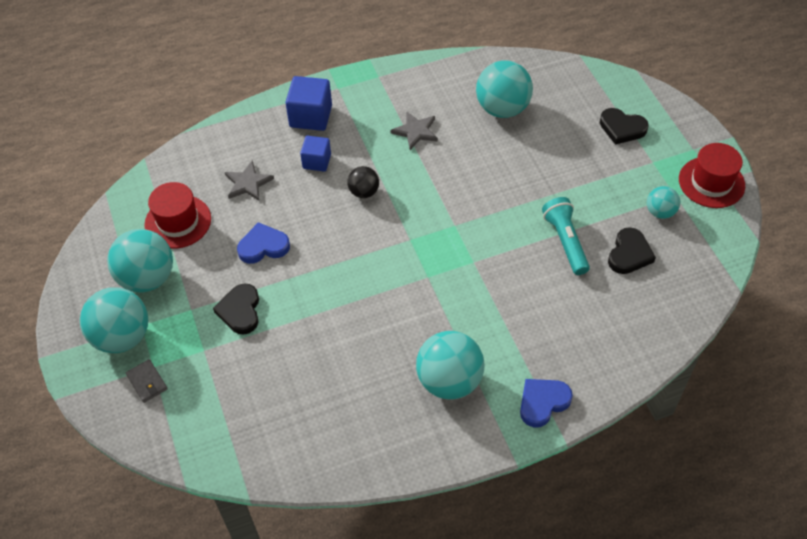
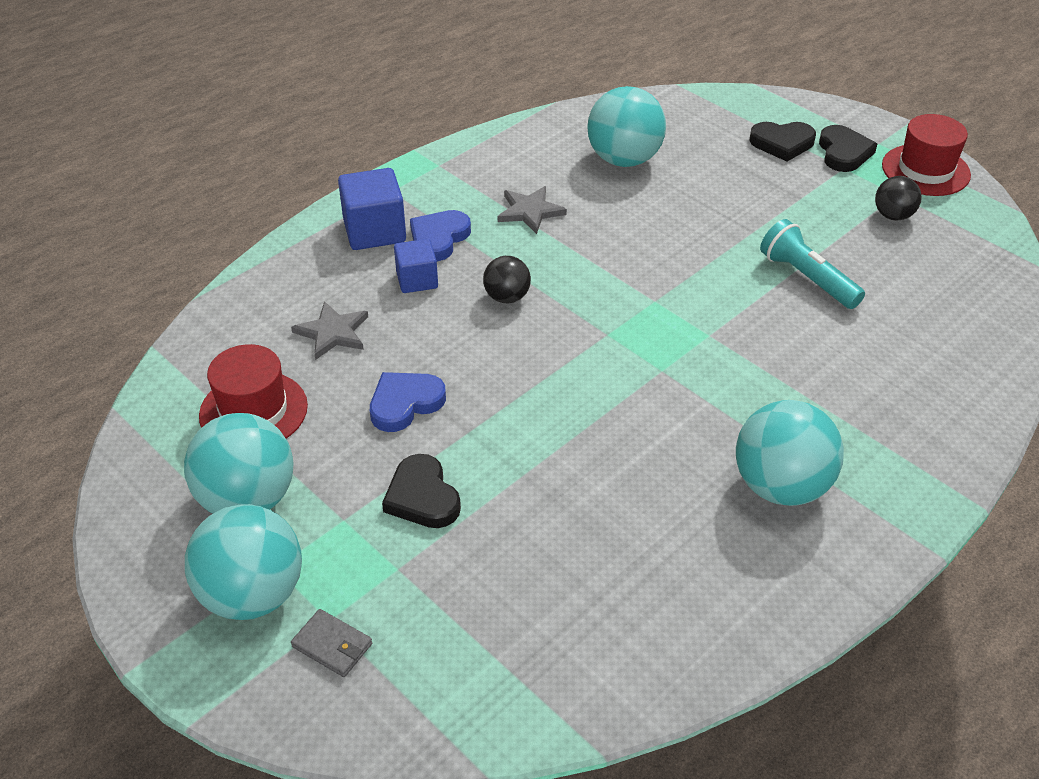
camera: 25 degrees left, 10 degrees down
(543, 402) = (919, 470): blue heart -> blue heart (439, 238)
(629, 254) = (892, 269): black heart -> black heart (843, 152)
(660, 212) = (893, 215): turquoise ball -> black ball

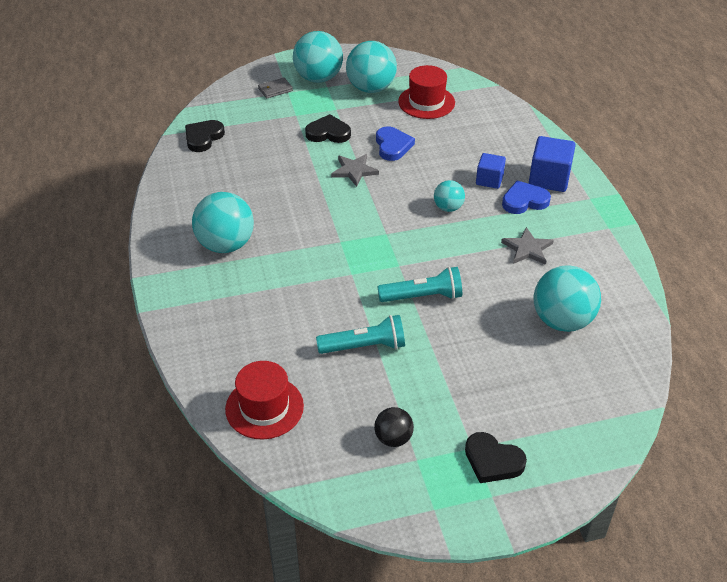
camera: 120 degrees right, 0 degrees up
(333, 332) = (465, 139): grey star -> grey star (354, 171)
(439, 238) = (524, 201): blue heart -> blue heart turned 75 degrees counterclockwise
(507, 297) = (448, 208): black ball -> turquoise ball
(687, 263) = (423, 296): none -> turquoise flashlight
(782, 143) = (529, 427): black heart -> black heart (203, 138)
(925, 170) = (434, 502): red hat -> red hat (264, 407)

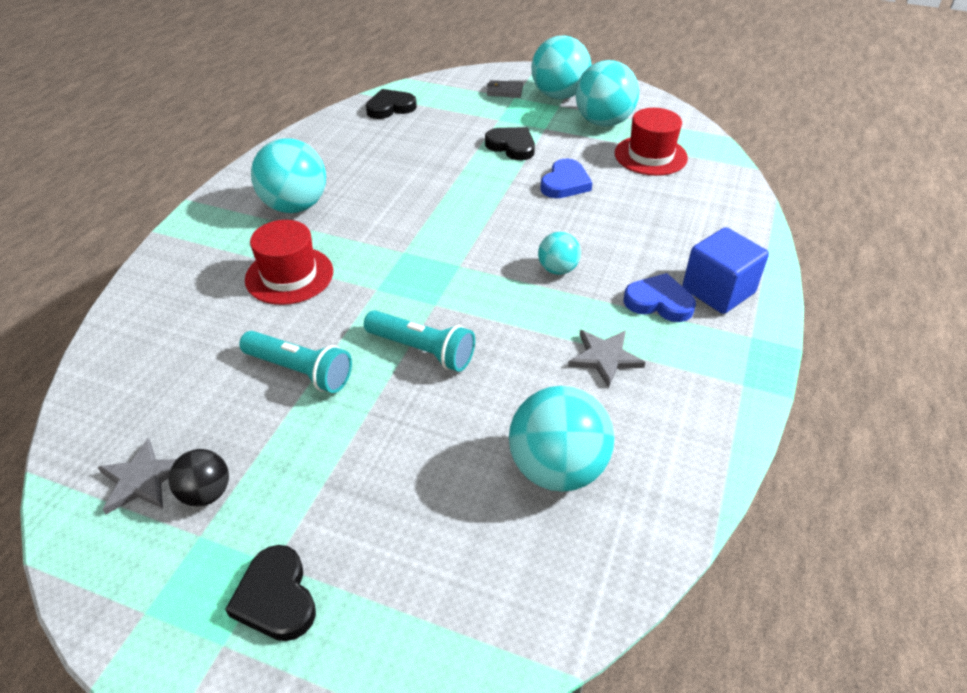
camera: 35 degrees right, 0 degrees up
(264, 407) = (134, 379): red hat -> red hat (289, 275)
(354, 171) = (497, 191): grey star -> grey star (142, 479)
(489, 180) = (639, 261): blue cube -> none

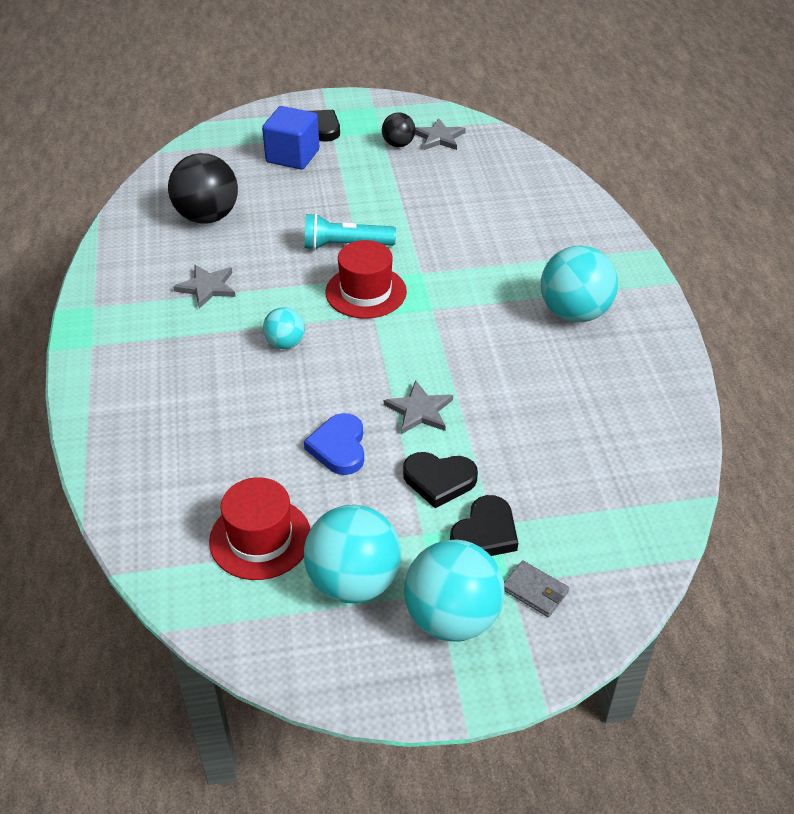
camera: 150 degrees right, 0 degrees up
(289, 275) = (499, 257): red hat -> red hat (366, 292)
(300, 371) = (415, 206): turquoise flashlight -> none
(390, 108) = (644, 484): black heart -> black heart (485, 533)
(488, 185) = (419, 410): none -> grey star
(504, 91) = (535, 591): grey wallet -> grey wallet turned 60 degrees clockwise
(557, 468) = (207, 217): turquoise ball -> black ball
(659, 302) = (180, 347): blue heart -> none
(718, 291) = (129, 377): blue cube -> blue cube (292, 156)

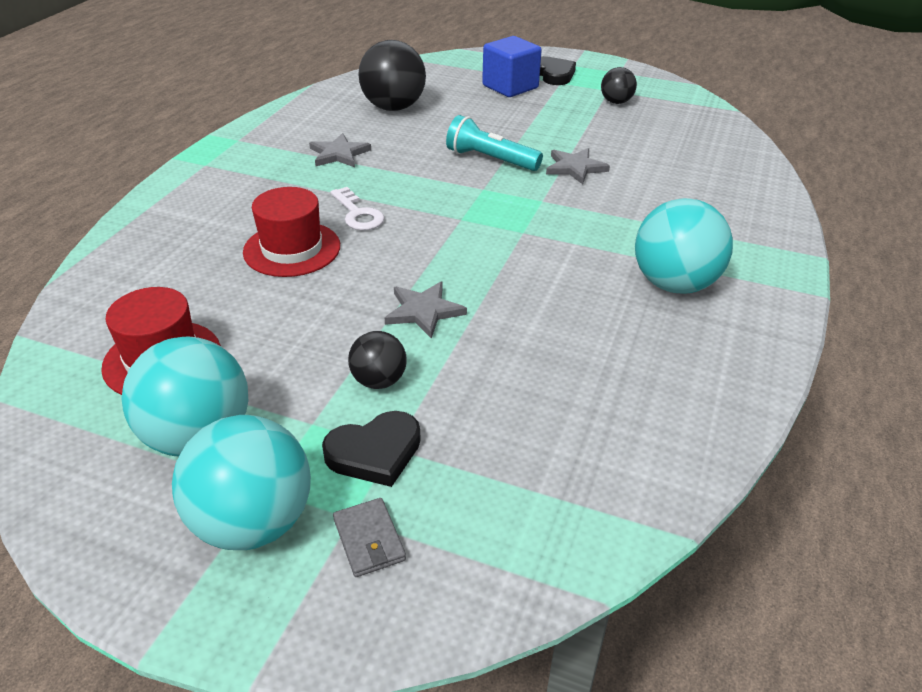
camera: 30 degrees right, 5 degrees down
(285, 343) = (358, 214): turquoise ball -> white key
(339, 447) = (315, 312): blue heart -> none
(366, 292) = (472, 199): red hat -> red hat (292, 249)
(439, 137) = (661, 107): grey star -> grey star (575, 168)
(439, 480) = (379, 381): black heart -> black ball

